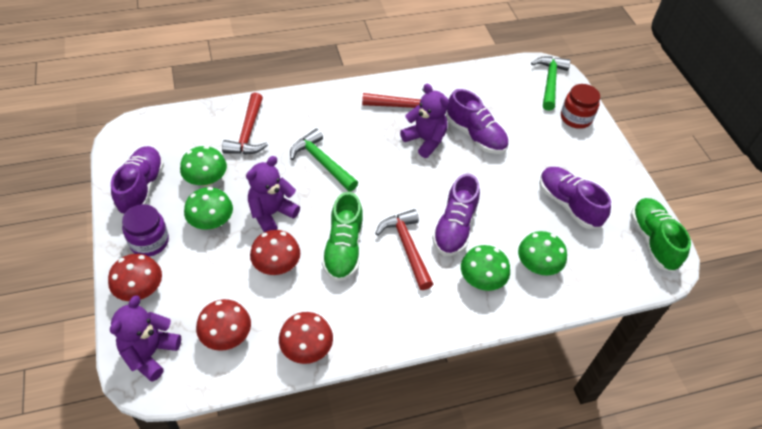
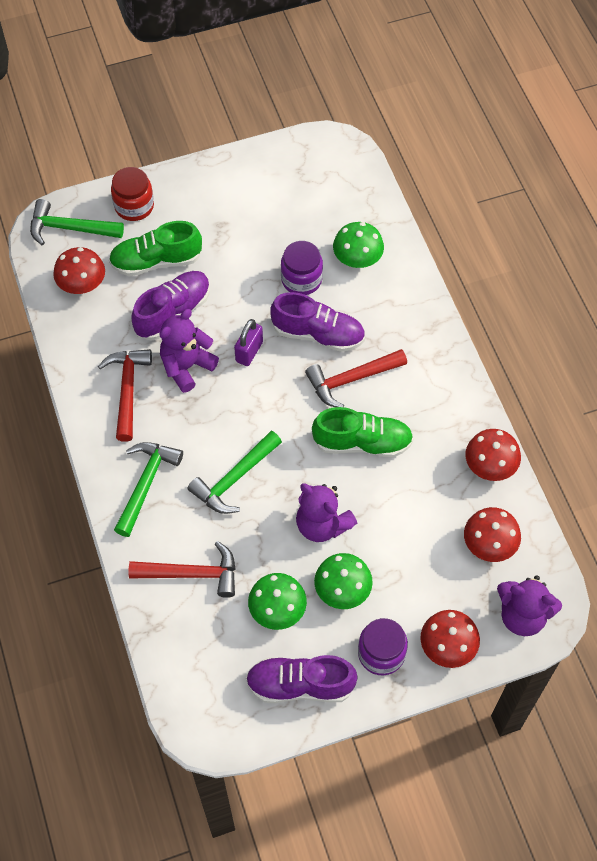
camera: 90 degrees left, 10 degrees up
(276, 265) = (393, 508): red mushroom -> red mushroom (82, 284)
(326, 113) = (146, 484): none -> green hammer
(437, 179) = (249, 352): none -> purple padlock
(481, 280) = (383, 309): green mushroom -> none
(511, 221) = (301, 279): none -> purple jar
(568, 204) = (271, 225): purple shoe -> none
(652, 241) = (311, 155): green shoe -> green shoe (156, 261)

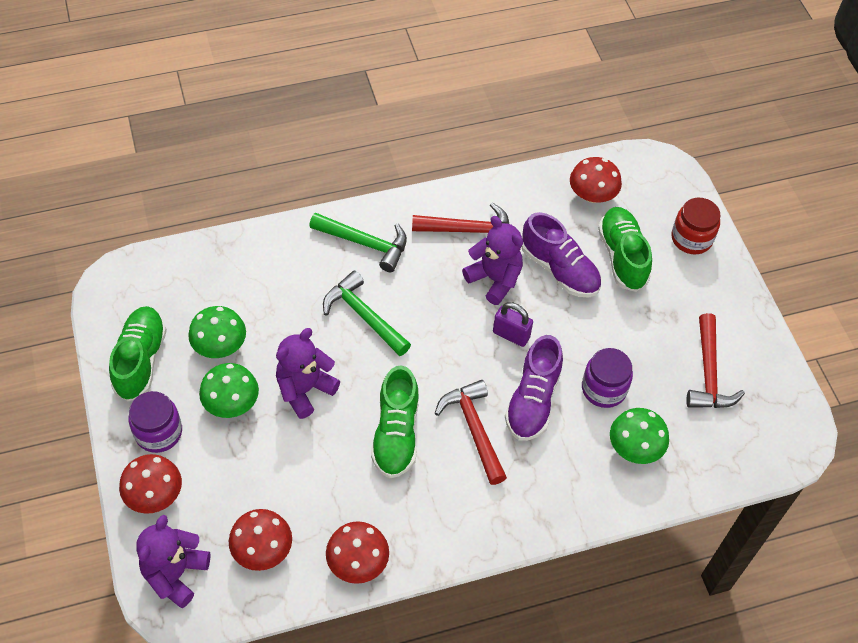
camera: 90 degrees right, 5 degrees down
(70, 228) = (659, 185): green hammer -> none
(192, 574) = (267, 278): red hammer -> red hammer (708, 373)
(300, 685) = (141, 360): purple shoe -> green shoe

